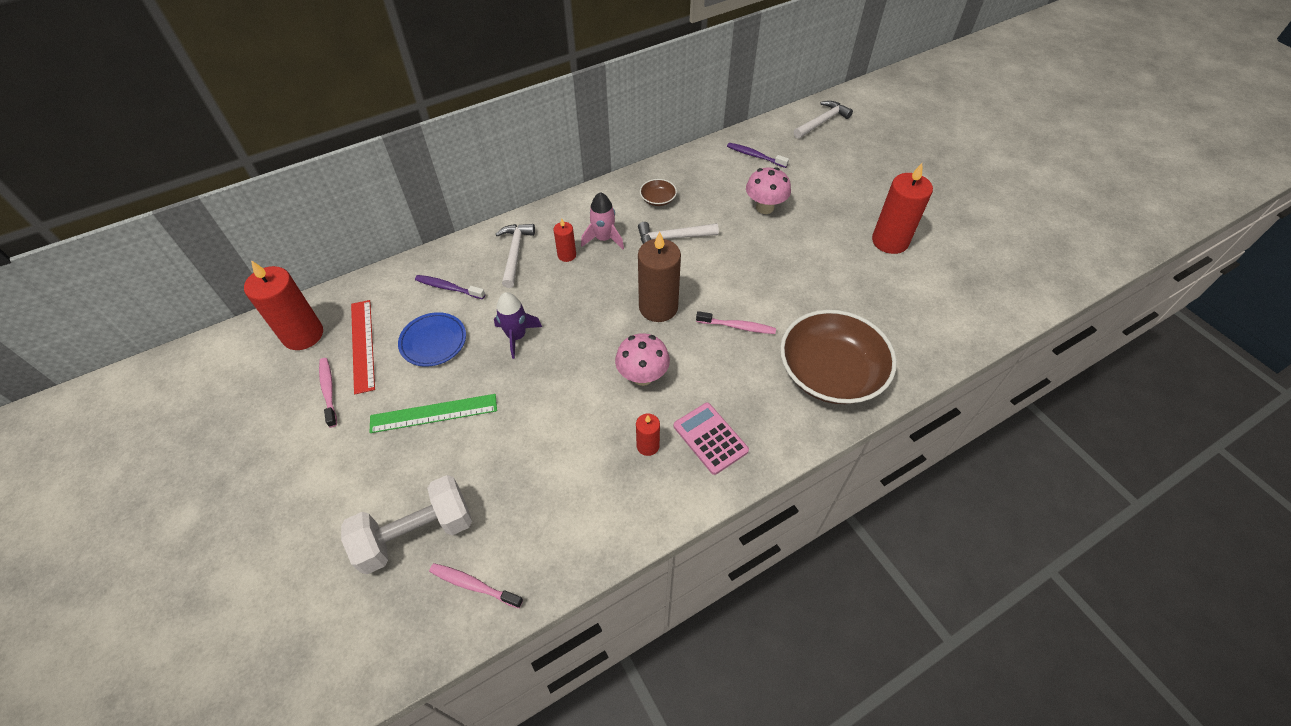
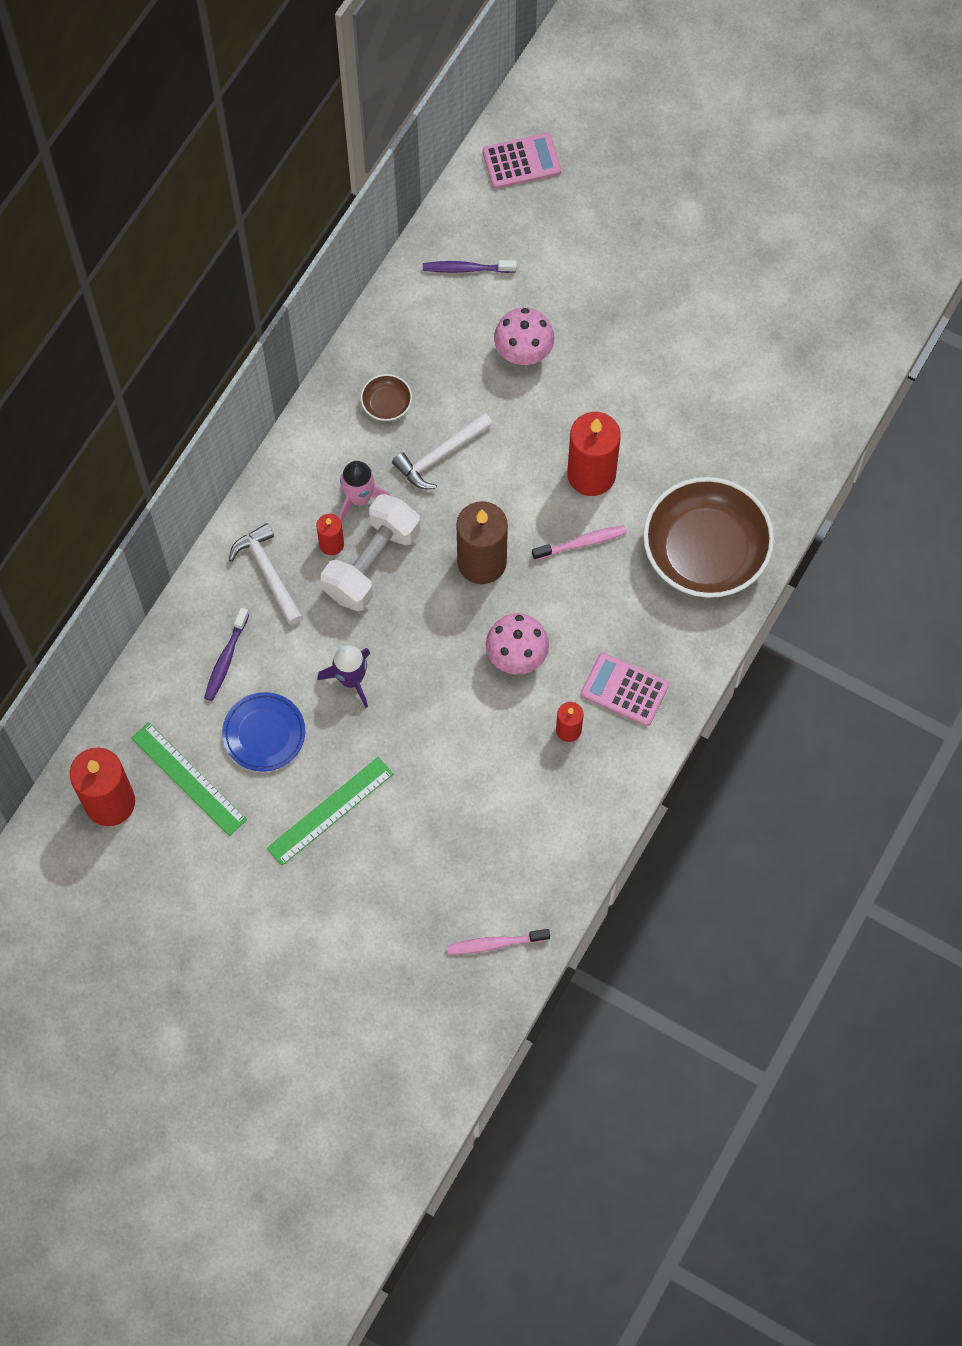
camera: 30 degrees left, 15 degrees up
(328, 391) = (198, 847): pink toothbrush -> none
(362, 345) = (188, 778): red ruler -> green ruler
(416, 534) = (408, 931): white dumbbell -> white dumbbell (372, 563)
(448, 288) = (226, 659): purple toothbrush -> purple toothbrush turned 60 degrees counterclockwise
(822, 122) = (521, 161): white hammer -> pink calculator
(890, 241) = (692, 334): red candle -> red candle (591, 474)

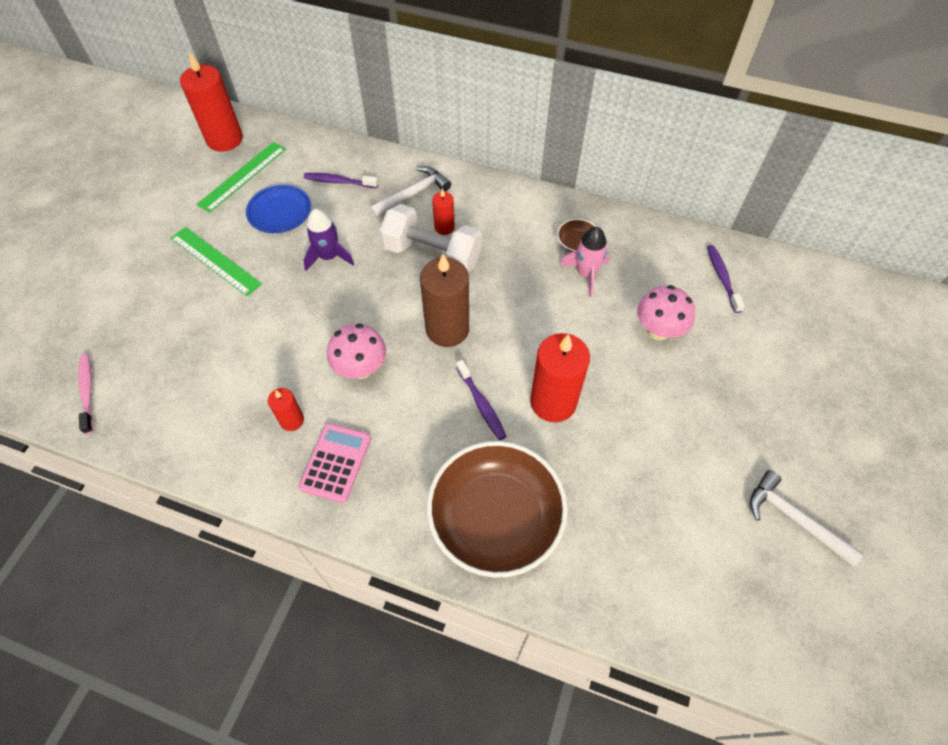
camera: 80 degrees right, 10 degrees down
(359, 498) = (488, 238): pink rocket -> pink rocket (586, 274)
(440, 456) = (540, 285): white hammer -> white hammer (793, 519)
(521, 161) = (846, 301): pink calculator -> none
(582, 543) = (481, 404): pink toothbrush -> purple toothbrush

